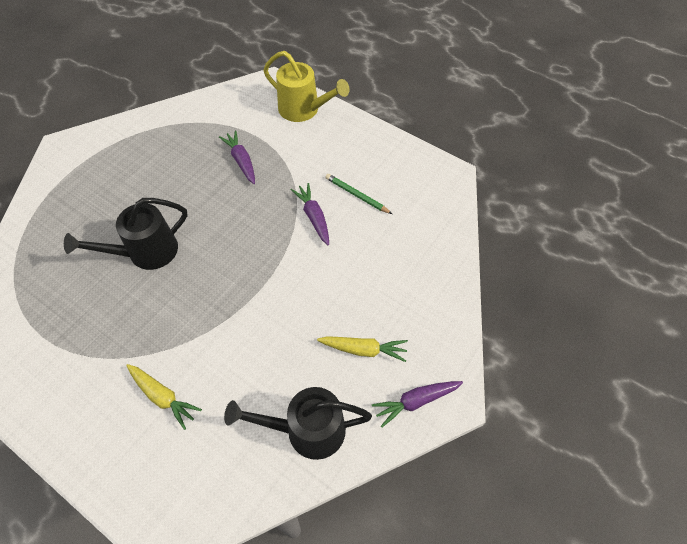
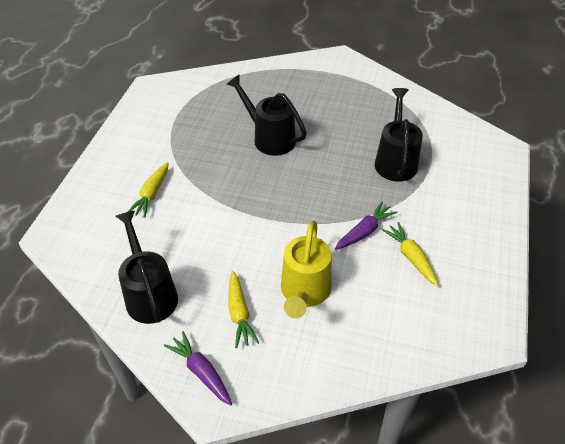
camera: 70 degrees right, 10 degrees down
(241, 161) = (395, 160): purple carrot -> black watering can
(304, 110) = (489, 183): yellow watering can -> yellow watering can (304, 292)
(356, 195) = (410, 257): green pencil -> yellow carrot

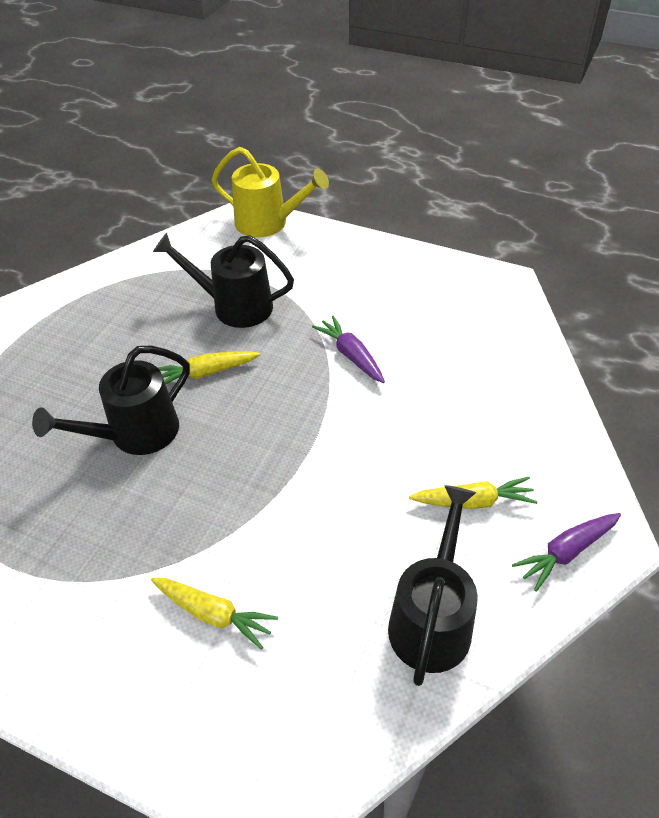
camera: 80 degrees left, 0 degrees up
(149, 294) = (432, 618): black watering can -> black watering can turned 120 degrees clockwise
(304, 292) = (443, 427): yellow watering can -> yellow watering can (268, 223)
(410, 257) = (398, 322): yellow carrot -> yellow carrot (206, 373)

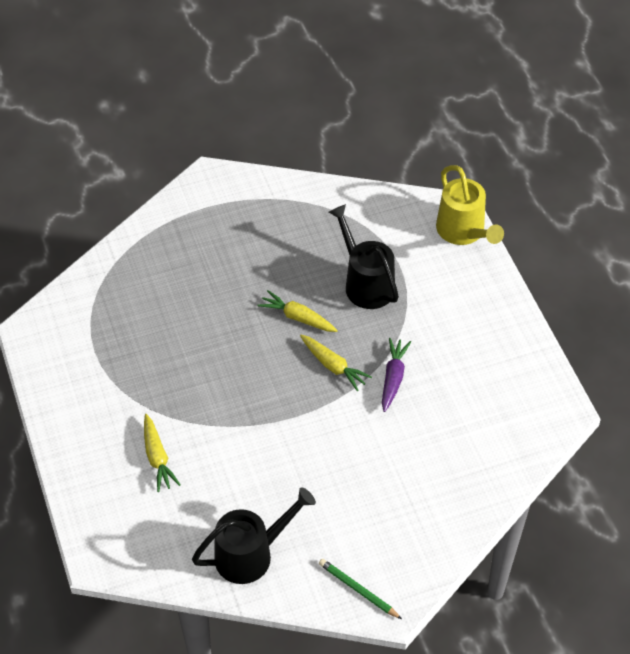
camera: 45 degrees right, 5 degrees up
(135, 434) = (220, 325): black watering can -> none
(473, 501) = (347, 522): yellow carrot -> yellow carrot (333, 366)
(566, 552) = (358, 590): purple carrot -> green pencil

